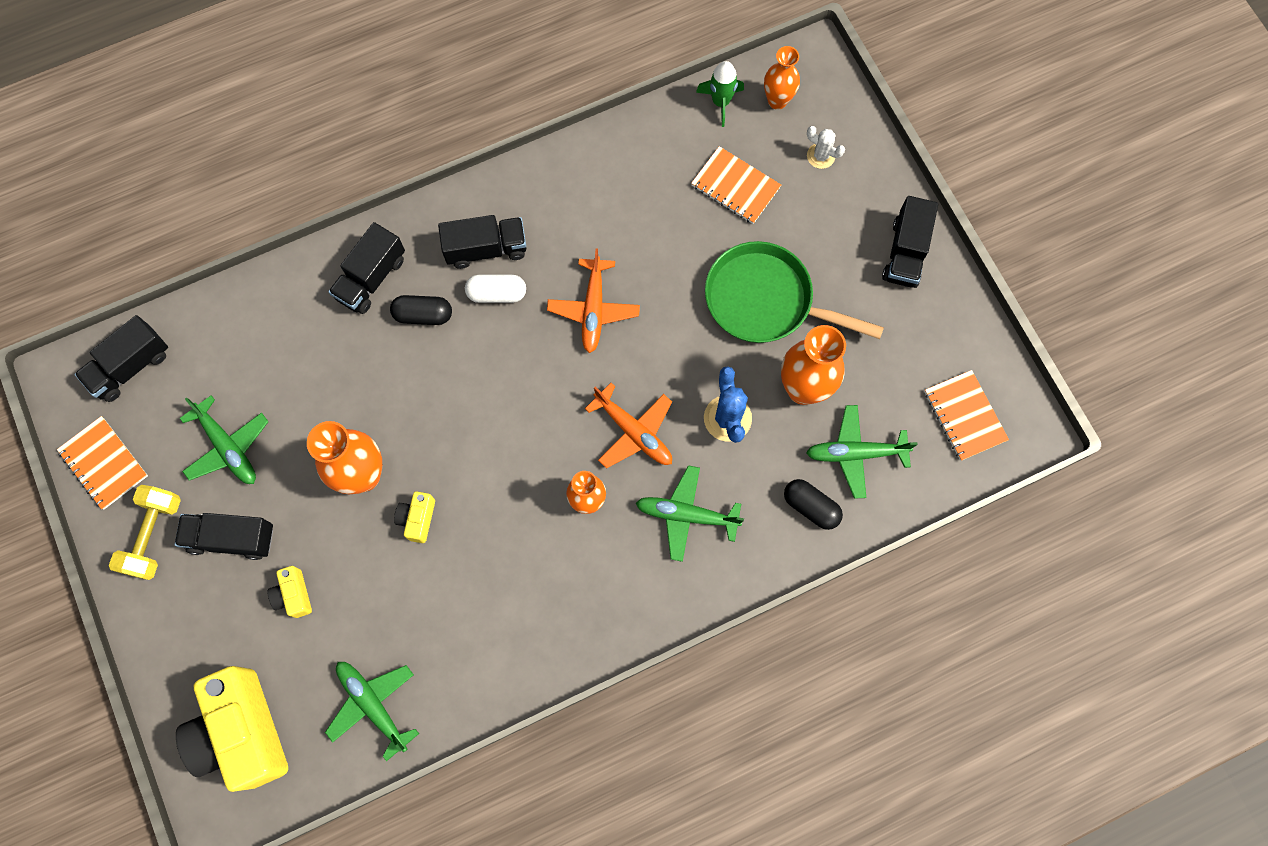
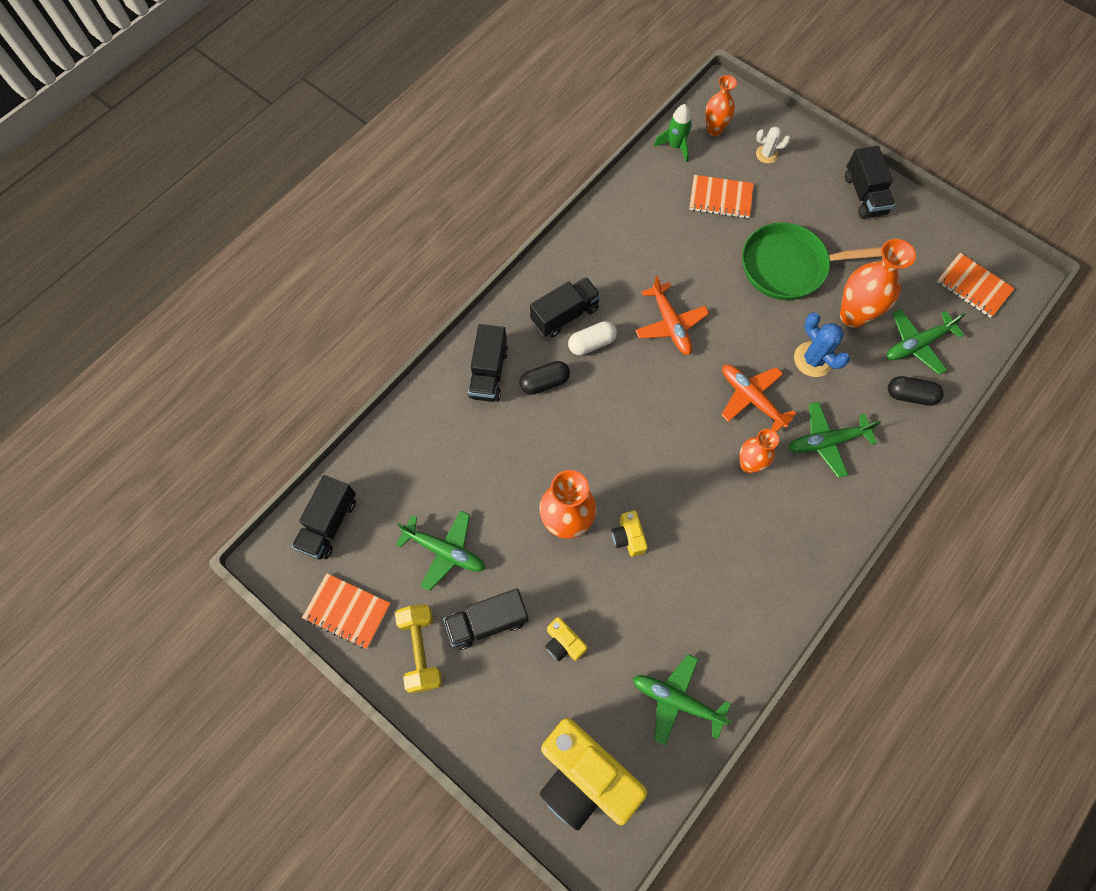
camera: 25 degrees left, 5 degrees down
(633, 431) = (751, 399): orange plane -> orange plane turned 150 degrees counterclockwise

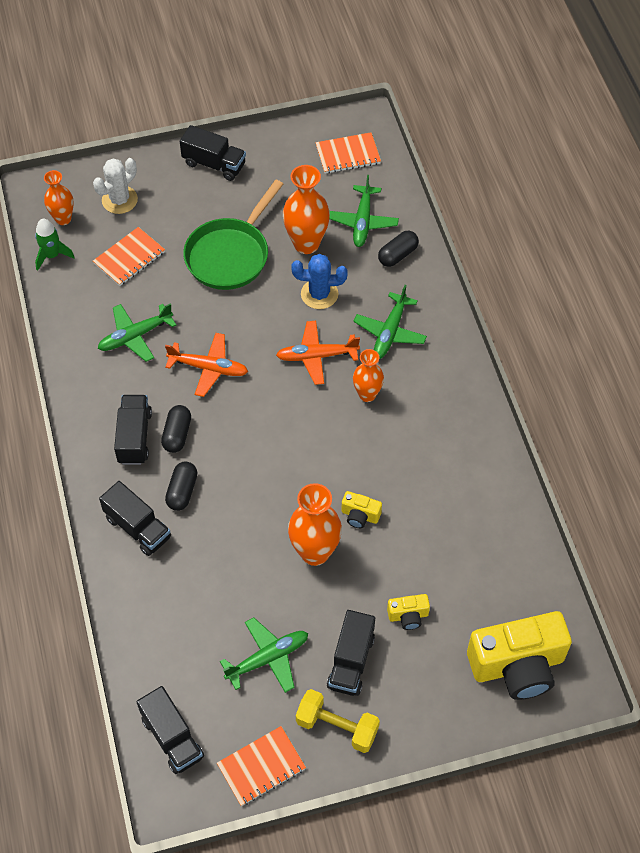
camera: 55 degrees left, 10 degrees down
(592, 343) = (177, 434): white capsule -> black capsule
(677, 700) = (507, 564): green plane -> green plane (135, 336)
(766, 154) = (119, 200): white cactus -> white cactus, size x1.58

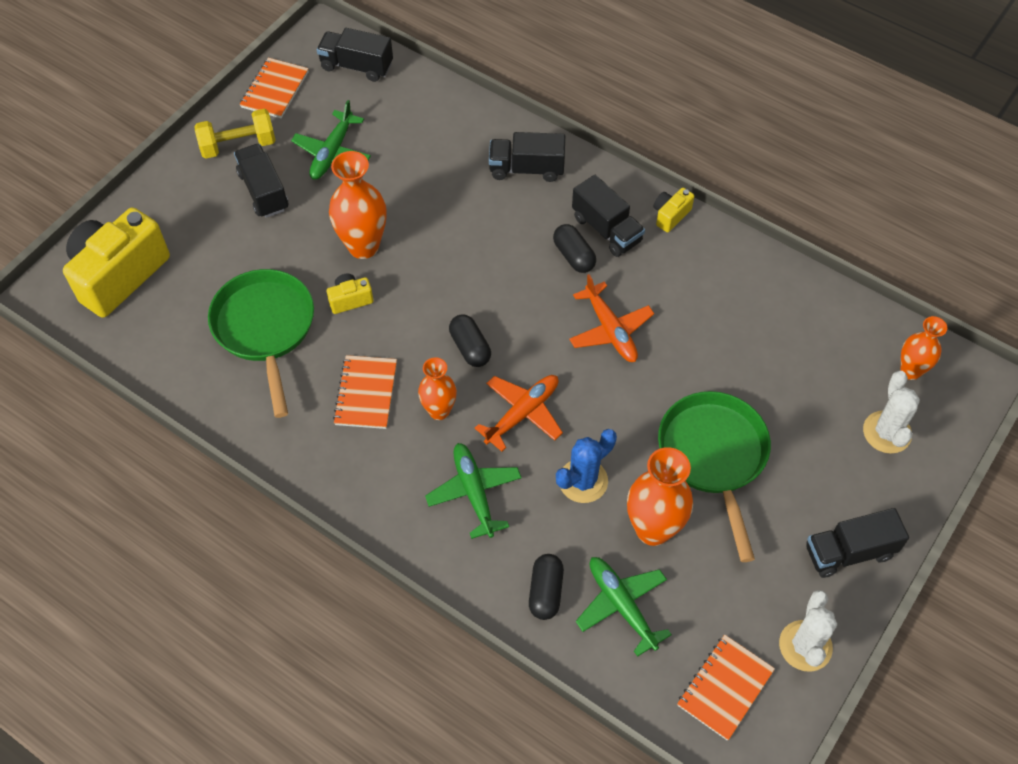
camera: 140 degrees right, 0 degrees up
(52, 255) = (871, 328): green rocket -> none
(129, 258) = (802, 379): orange notebook -> orange notebook (366, 393)
(135, 336) = (706, 311): green plane -> none
(182, 491) = (520, 217): black capsule -> black capsule (470, 347)
(208, 368) = (610, 329): orange plane -> orange plane turned 90 degrees counterclockwise
(287, 144) = (805, 646): none -> white cactus
(408, 616) = (242, 252): yellow camera -> yellow camera (670, 215)
(437, 537) = (265, 329): none -> green pan

